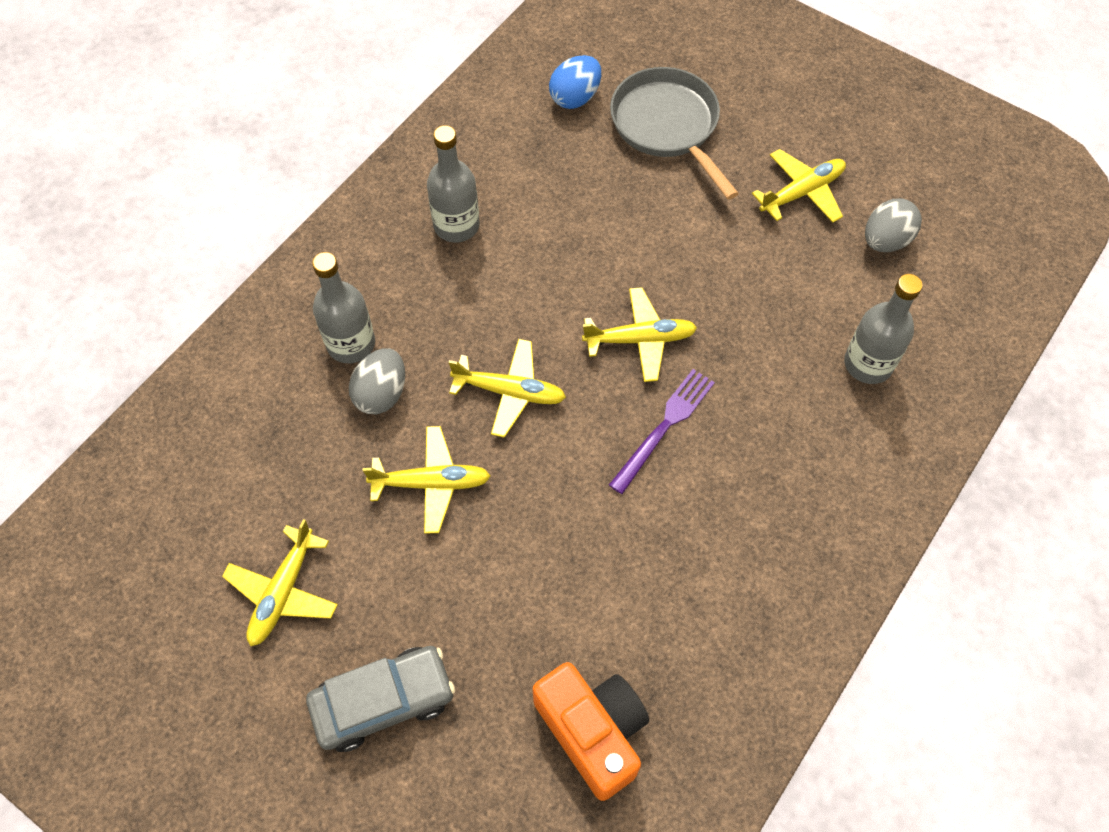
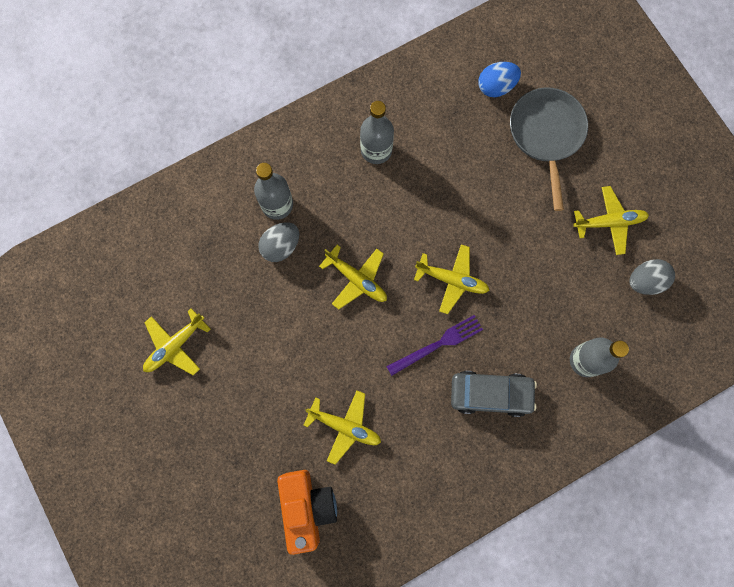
camera: 25 degrees right, 15 degrees up
(383, 701) = (202, 435): grey car -> grey car (490, 394)
(432, 483) = (285, 317): yellow plane -> yellow plane (345, 426)

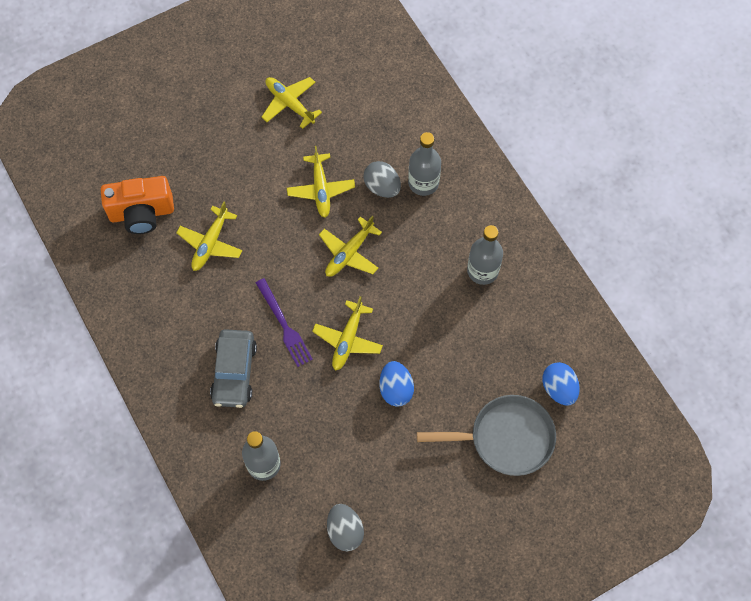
camera: 90 degrees right, 10 degrees down
(502, 234) = (396, 389): none -> blue egg
(609, 222) = (409, 498): yellow plane -> yellow plane (321, 189)

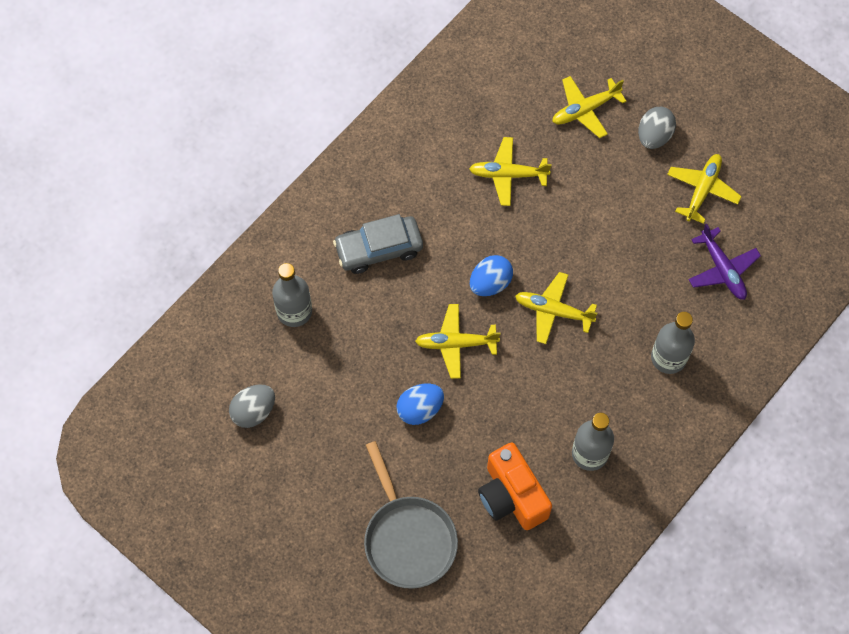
camera: 70 degrees right, 0 degrees up
(142, 213) = (513, 99): orange camera -> orange camera (511, 496)
(284, 325) = (447, 277): purple fork -> none
(321, 189) = (614, 257): yellow plane -> yellow plane (585, 110)
(364, 116) = (722, 269): none -> purple plane
(382, 187) = (644, 317): grey egg -> grey egg (654, 136)
(559, 389) = (484, 577): blue egg -> blue egg (490, 283)

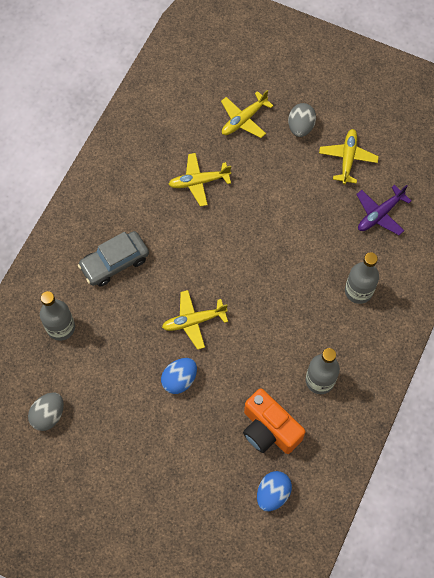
camera: 15 degrees left, 0 degrees up
(408, 538) = (197, 484): grey pan -> none
(490, 283) = (207, 268): blue egg -> blue egg (272, 493)
(553, 311) = (261, 277): yellow plane -> none
(722, 269) = (379, 214): purple plane -> purple plane turned 90 degrees clockwise

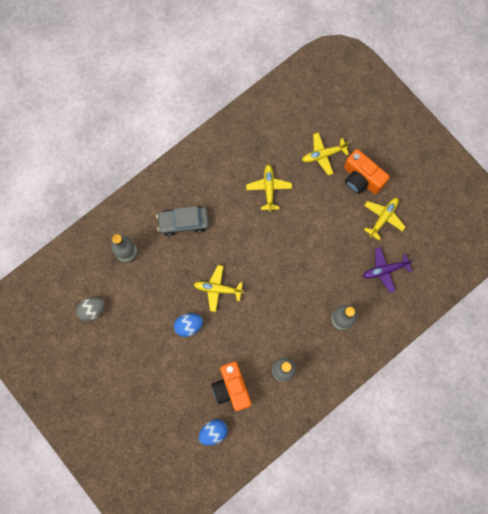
camera: 25 degrees right, 10 degrees up
(198, 182) = (269, 188): yellow plane -> yellow plane turned 75 degrees clockwise
(300, 127) = (361, 178): grey egg -> orange camera

